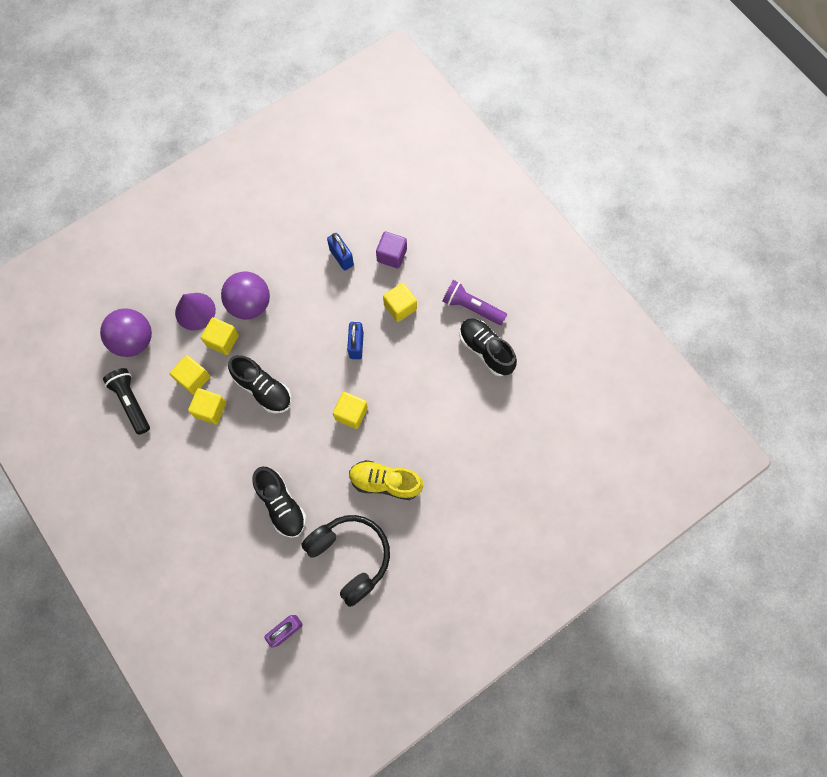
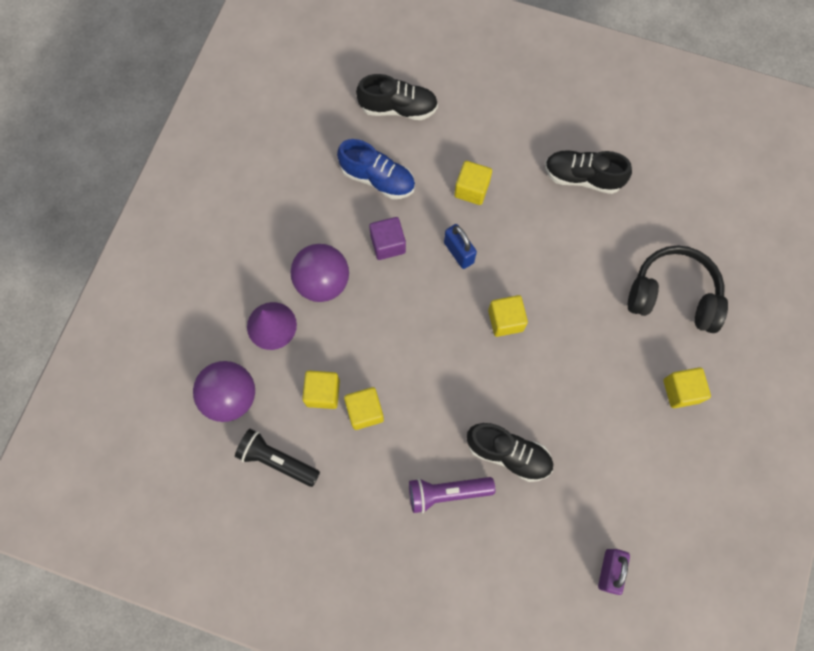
camera: 35 degrees left, 0 degrees up
(223, 340) = (323, 335): yellow cube -> yellow cube (681, 391)
(263, 389) = (401, 355): black shoe -> black shoe (398, 108)
(341, 257) = (378, 179): blue padlock -> blue shoe
(350, 557) = (612, 456): black headphones -> black headphones (673, 296)
(385, 482) = (589, 362): yellow shoe -> none
(392, 255) = (425, 146): purple cube -> purple cube (388, 244)
(472, 307) = (538, 146): purple flashlight -> purple flashlight (447, 492)

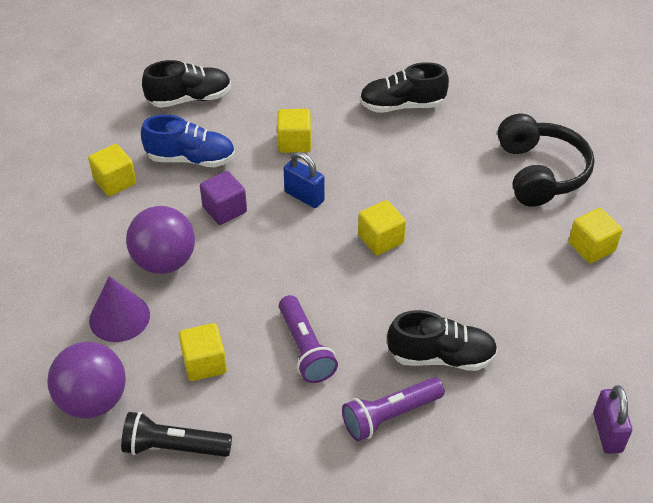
camera: 20 degrees left, 25 degrees down
(365, 411) = (261, 366): yellow cube -> yellow cube (115, 182)
(404, 407) = (305, 348): none -> purple flashlight
(673, 296) = (539, 173): black headphones -> black headphones turned 90 degrees clockwise

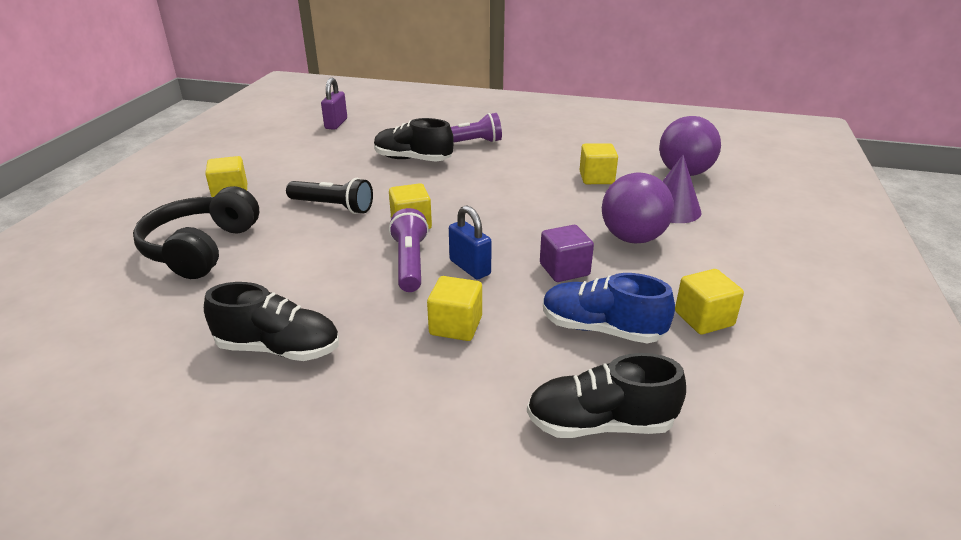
camera: 165 degrees left, 15 degrees down
(174, 447) = (621, 149): black flashlight -> black flashlight (333, 207)
(305, 348) = (514, 175): purple flashlight -> purple flashlight (410, 263)

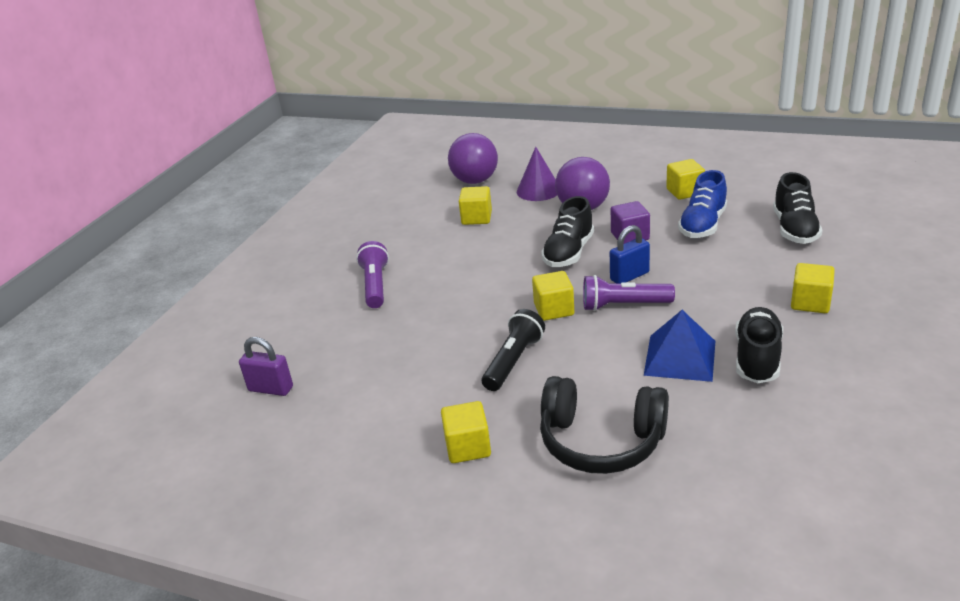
camera: 80 degrees left, 0 degrees up
(302, 295) = (680, 357): none -> blue pyramid
(413, 159) = (407, 318): black shoe -> black shoe (569, 253)
(456, 326) = (710, 279): yellow cube -> yellow cube (810, 302)

